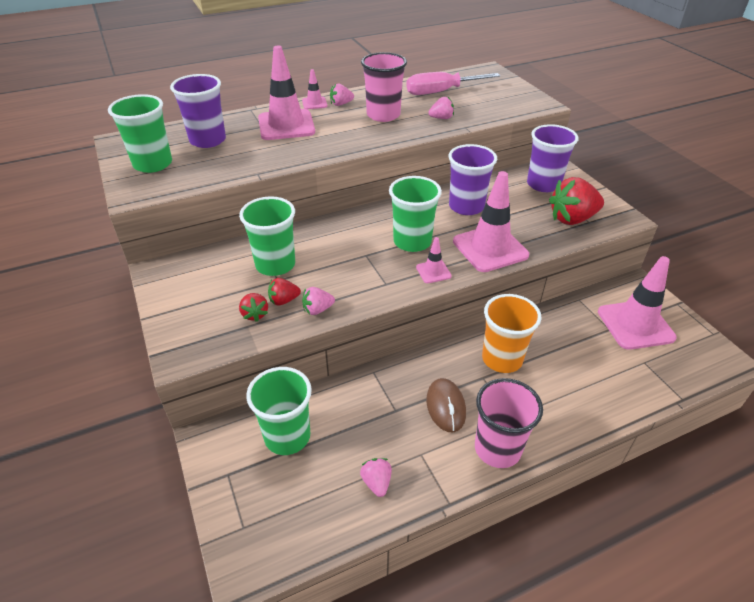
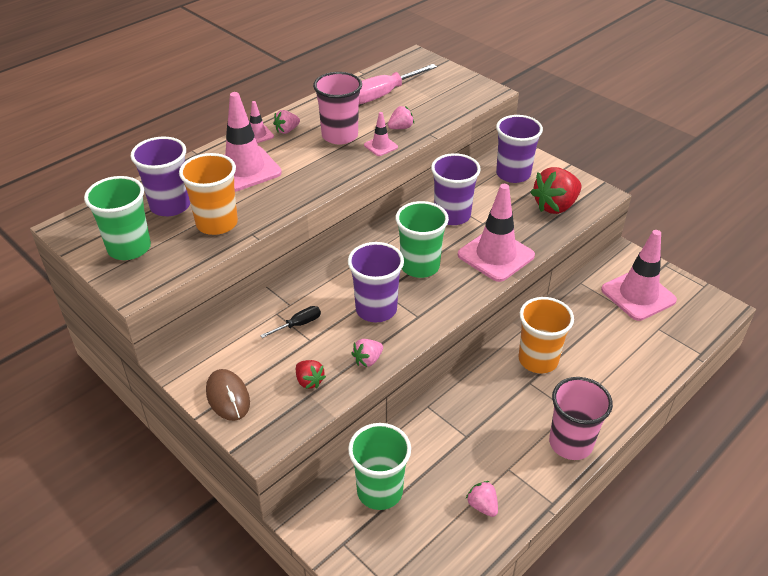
camera: 20 degrees left, 0 degrees up
(234, 160) = (217, 223): none -> orange cup
(275, 264) = (298, 324): green cup -> black screwdriver
(284, 300) = (329, 360): red strawberry -> none
(351, 268) = (376, 309): none -> purple cup
(433, 272) = (456, 293): pink traffic cone -> pink traffic cone (380, 146)
(445, 407) = (509, 419): brown mouse -> brown mouse (228, 397)

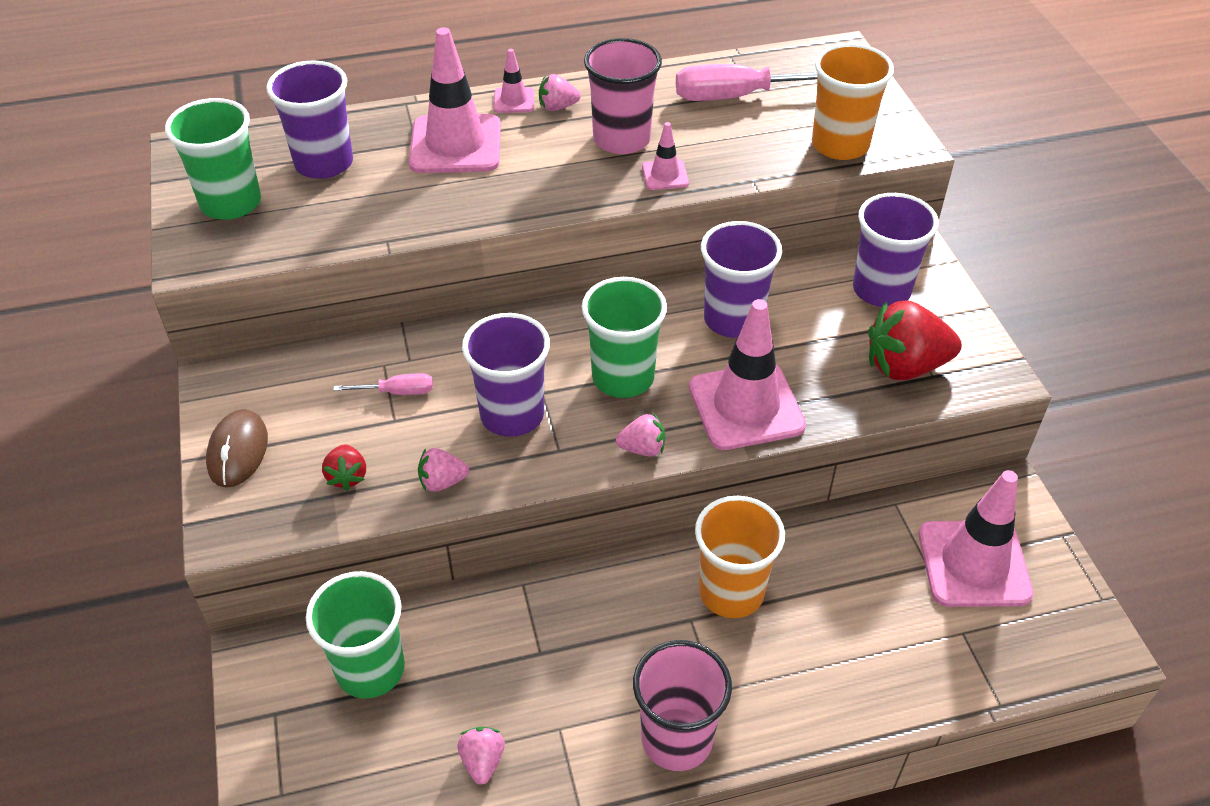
camera: 30 degrees right, 5 degrees up
(217, 223) = (357, 209): orange cup -> orange cup (840, 145)
(298, 324) = (397, 392): black screwdriver -> pink screwdriver
(400, 128) = (718, 156): pink strawberry -> pink strawberry (642, 448)

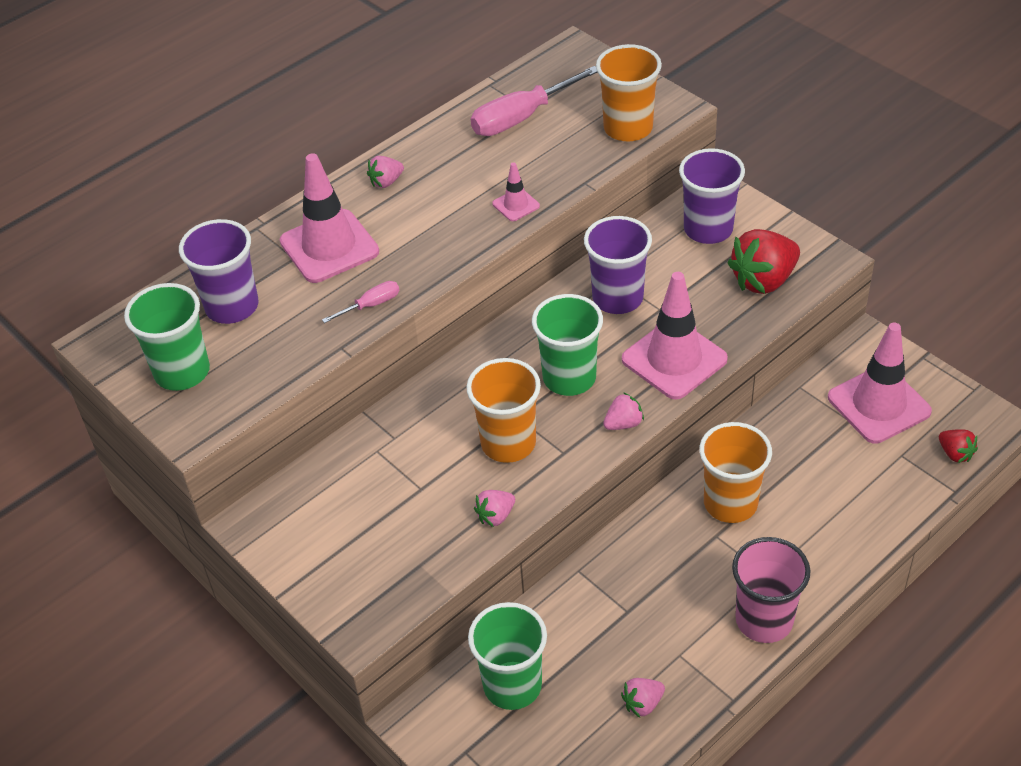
camera: 25 degrees left, 0 degrees up
(238, 451) = (316, 569): brown mouse -> none
(347, 476) = (420, 546): red strawberry -> red strawberry (955, 454)
(397, 392) = (405, 467): pink screwdriver -> pink screwdriver (371, 305)
(482, 761) = (643, 704): pink strawberry -> pink strawberry turned 90 degrees counterclockwise
(512, 415) = (508, 443): purple cup -> orange cup
(514, 100) = (346, 190): pink traffic cone -> none
(621, 139) = (459, 189): pink cup -> none

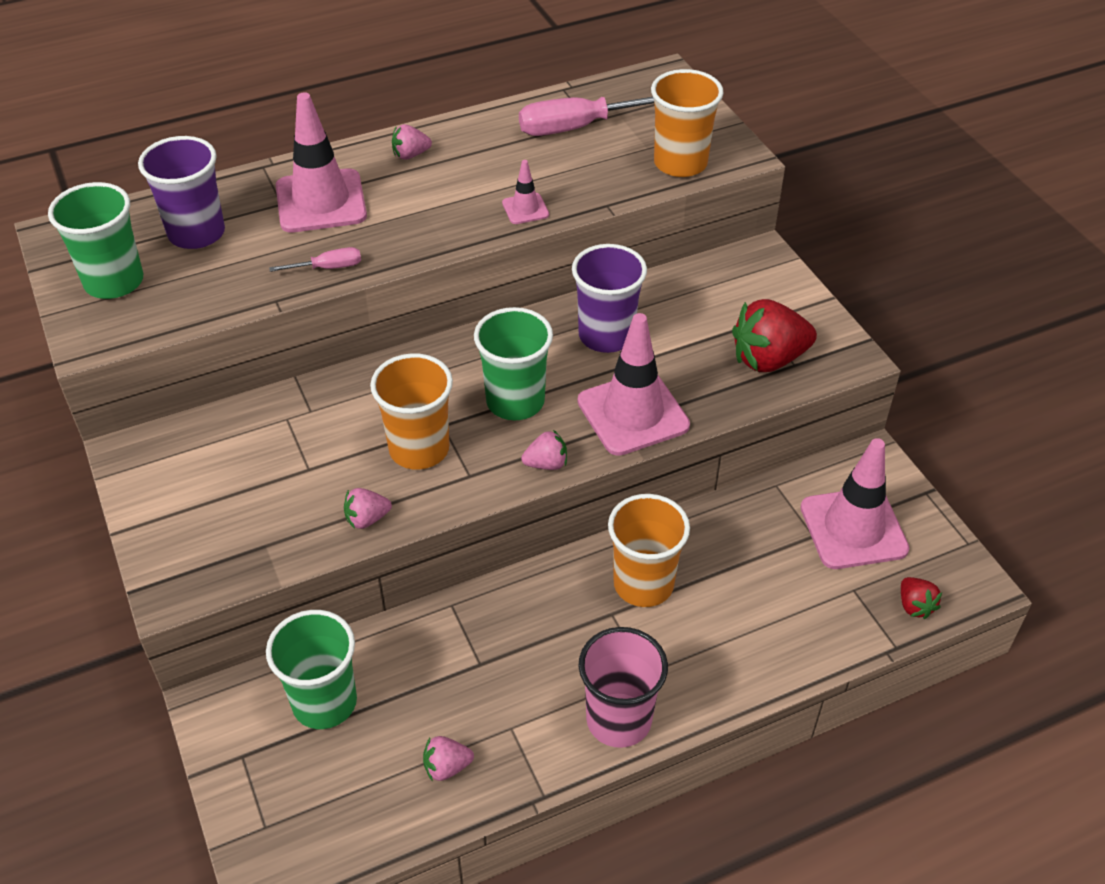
camera: 15 degrees right, 0 degrees up
(708, 229) = (735, 292): purple cup -> none

